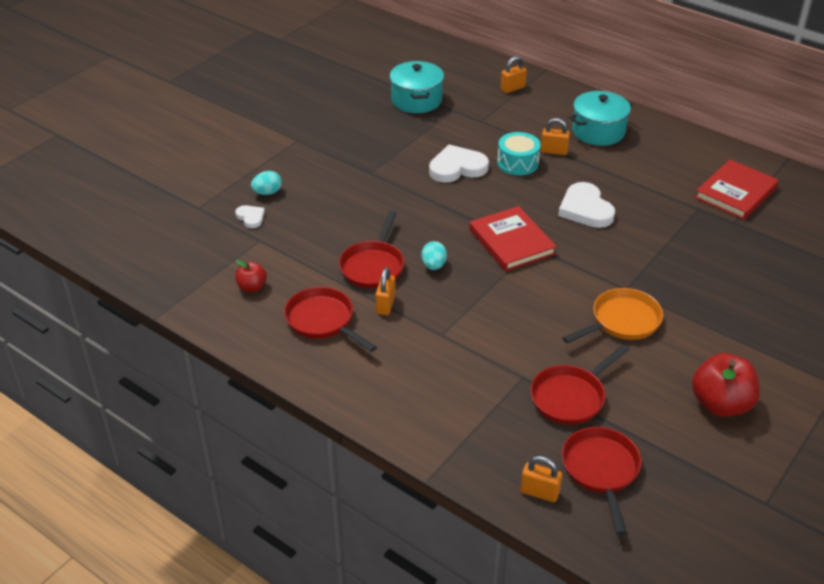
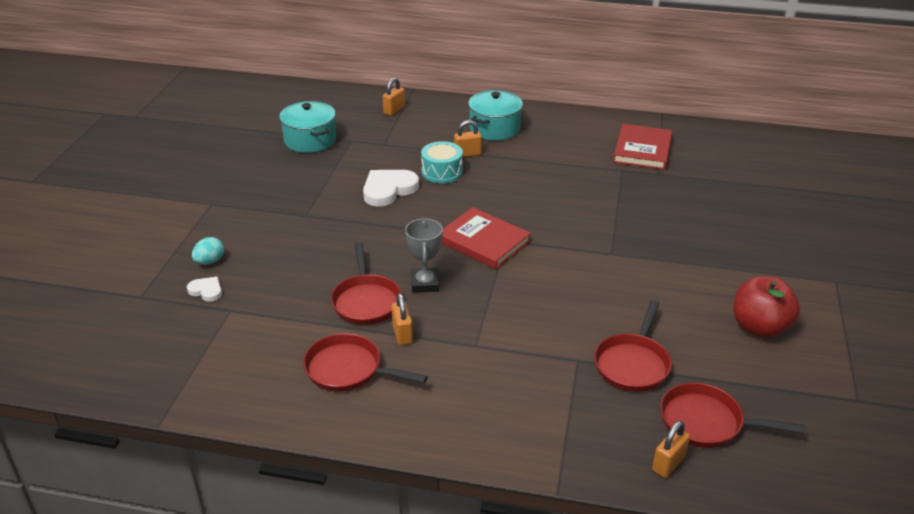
camera: 25 degrees left, 5 degrees down
(252, 287) = (250, 359): red apple -> none
(433, 265) = (425, 283): turquoise egg -> grey trophy
(539, 492) = (668, 464): orange padlock -> orange padlock turned 45 degrees counterclockwise
(585, 209) = (529, 195): white heart -> none
(601, 470) = (706, 422): red pan -> red pan turned 45 degrees counterclockwise
(622, 321) = (628, 282): orange pan -> none

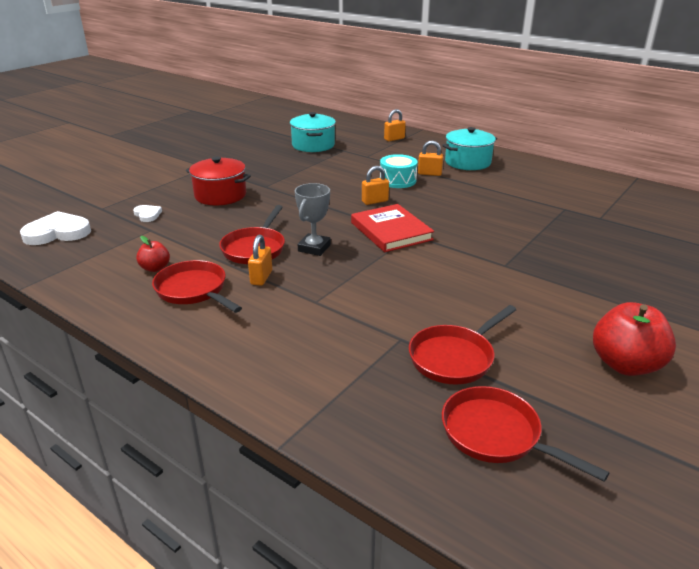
camera: 25 degrees right, 5 degrees down
(210, 261) = (169, 199): turquoise egg -> none
(266, 241) = (220, 195): none -> red pot
(283, 356) = (155, 268): none -> red apple
(388, 190) = (343, 183): white heart -> white heart (57, 233)
(642, 150) = (596, 199): red book -> none
(668, 464) = (420, 460): orange padlock -> orange padlock (375, 201)

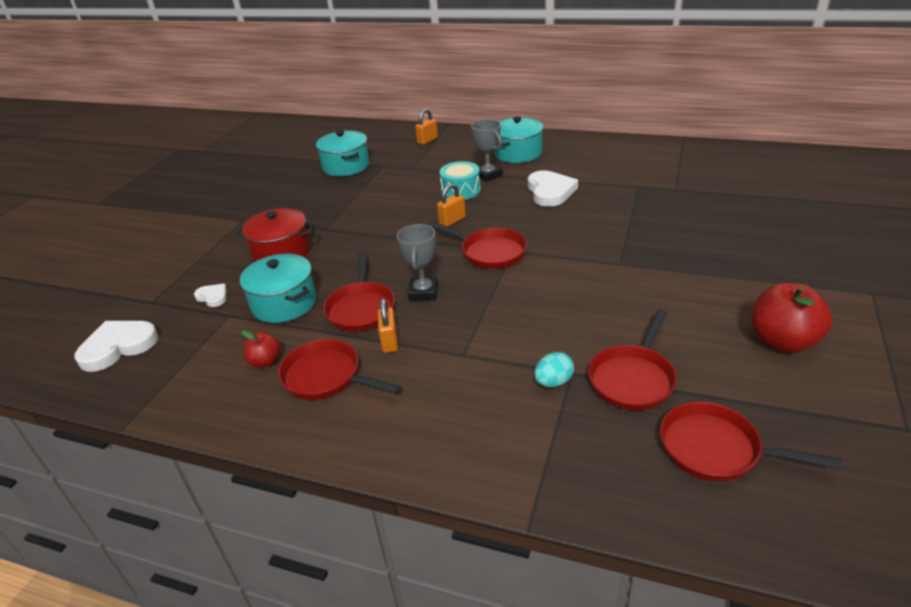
camera: 15 degrees left, 5 degrees up
(197, 231) = (284, 303): none -> turquoise pot
(380, 341) = (553, 382): none -> turquoise egg
(391, 231) = (489, 252): red book -> red pan
(429, 174) = (488, 175): orange padlock -> grey trophy
(477, 196) = (550, 191): none -> white heart

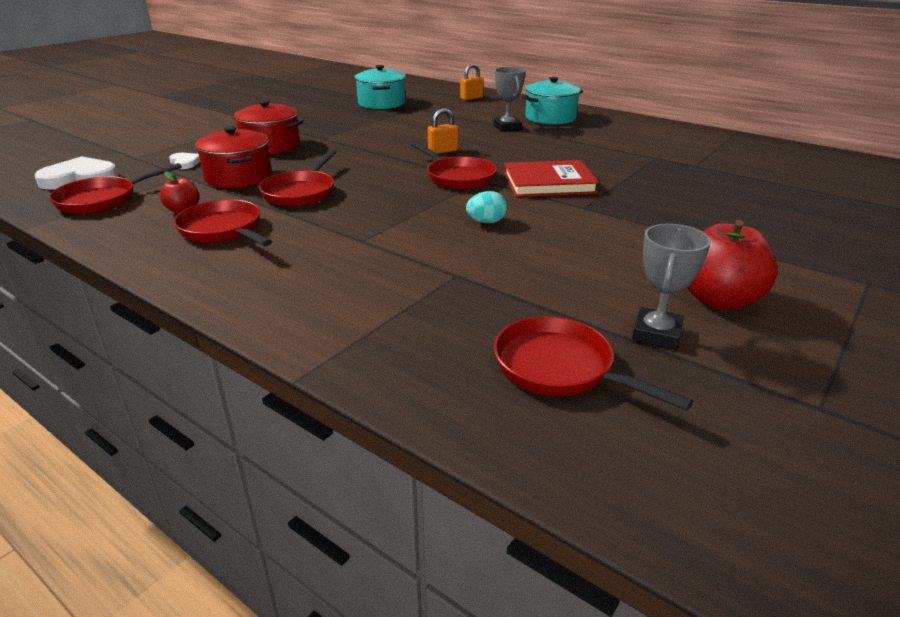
camera: 15 degrees right, 5 degrees down
(284, 303) = (238, 177): turquoise pot -> red pot
(390, 341) = (303, 218): orange padlock -> none
(423, 292) = (368, 192): grey trophy -> grey trophy (656, 333)
(461, 190) = (471, 133): turquoise drum -> none
(550, 191) = (558, 147): white heart -> none
(553, 382) = (431, 278): turquoise egg -> turquoise egg (486, 222)
(572, 240) = (548, 183): none -> red book
(632, 379) = (517, 293): red pan -> red pan (102, 200)

